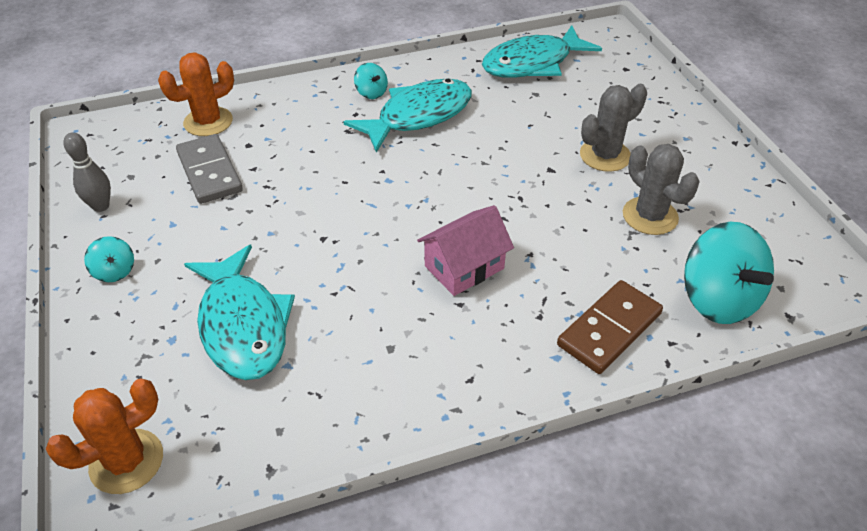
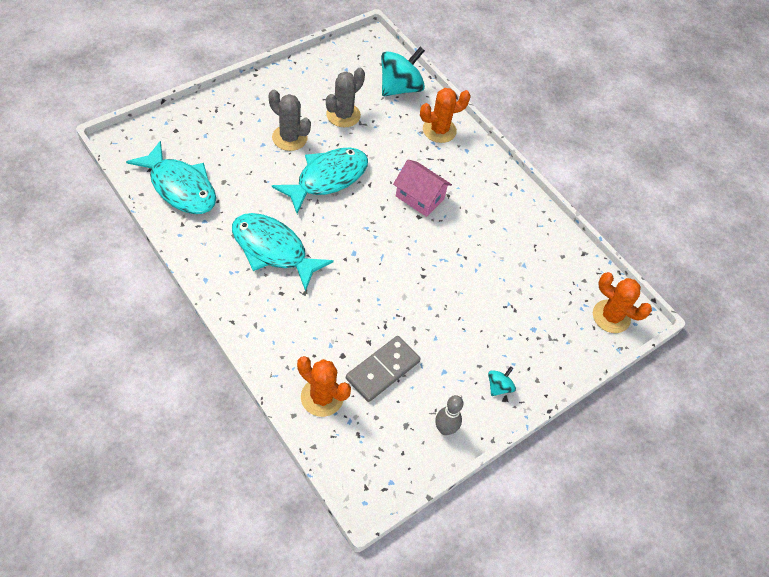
camera: 115 degrees left, 10 degrees up
(243, 325) = (508, 296): turquoise fish -> turquoise fish (327, 179)
(371, 93) = (249, 289): turquoise spinning top -> none
(609, 329) = (439, 130): brown domino -> orange cactus

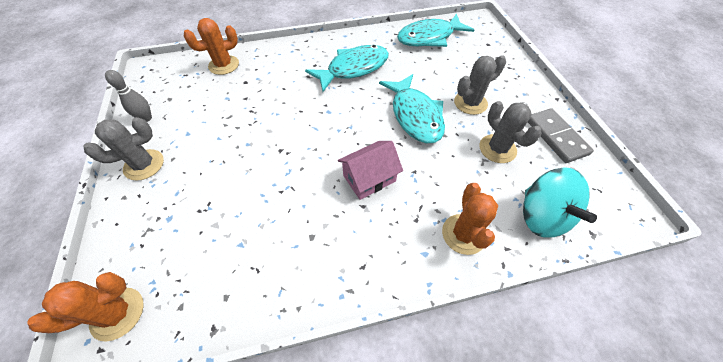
camera: 120 degrees right, 0 degrees up
(383, 370) = (217, 99): grey domino -> grey domino (556, 137)
(499, 387) = (144, 165): turquoise spinning top -> grey cactus

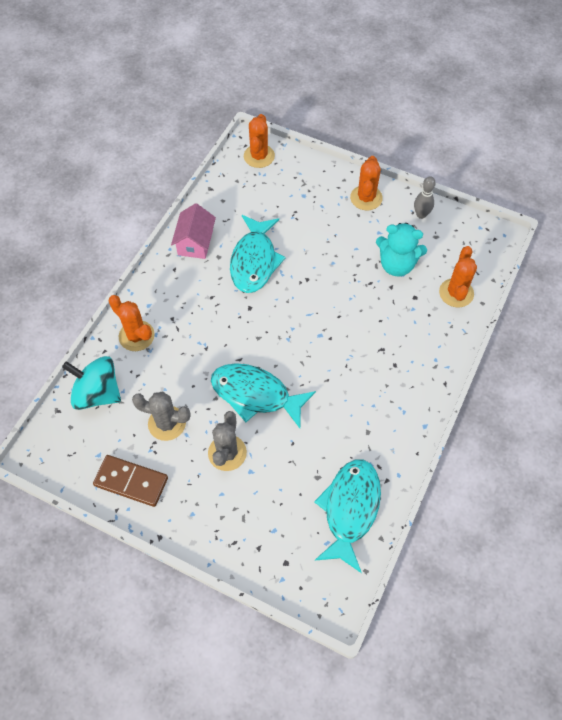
camera: 130 degrees right, 5 degrees up
(144, 165) = (366, 198): grey cactus -> orange cactus
(219, 105) = (397, 265): none -> turquoise teddy bear
(353, 69) = (360, 393): turquoise fish -> turquoise fish (254, 261)
(369, 178) = (228, 316): pink house -> pink house (195, 242)
(556, 137) = (131, 481): grey domino -> brown domino

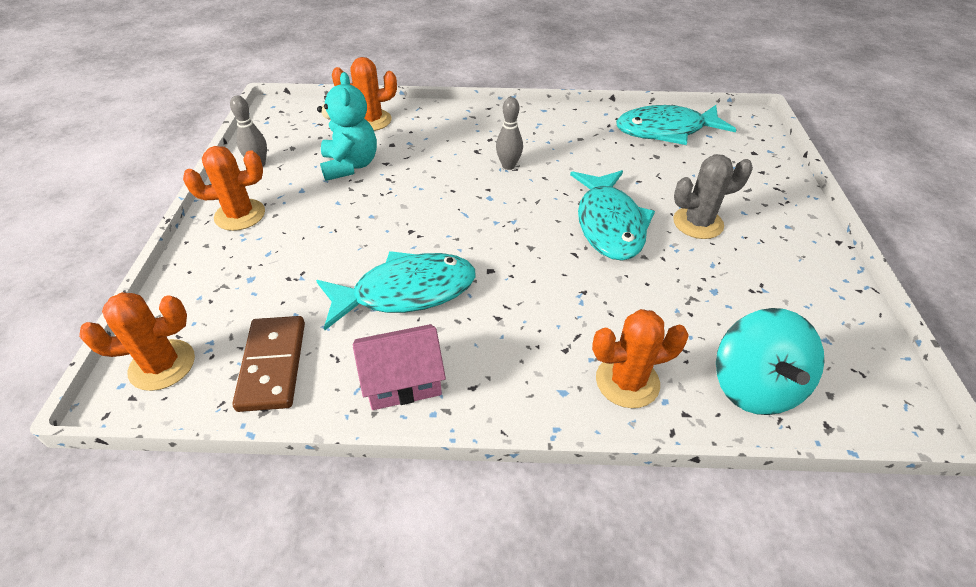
camera: 115 degrees left, 15 degrees down
(131, 481) = (817, 291): brown domino -> brown domino (272, 365)
(136, 336) = (627, 381): orange cactus -> orange cactus turned 60 degrees clockwise
(167, 423) = (718, 288): grey cactus -> none
(352, 362) = (508, 166): none -> grey bowling pin

